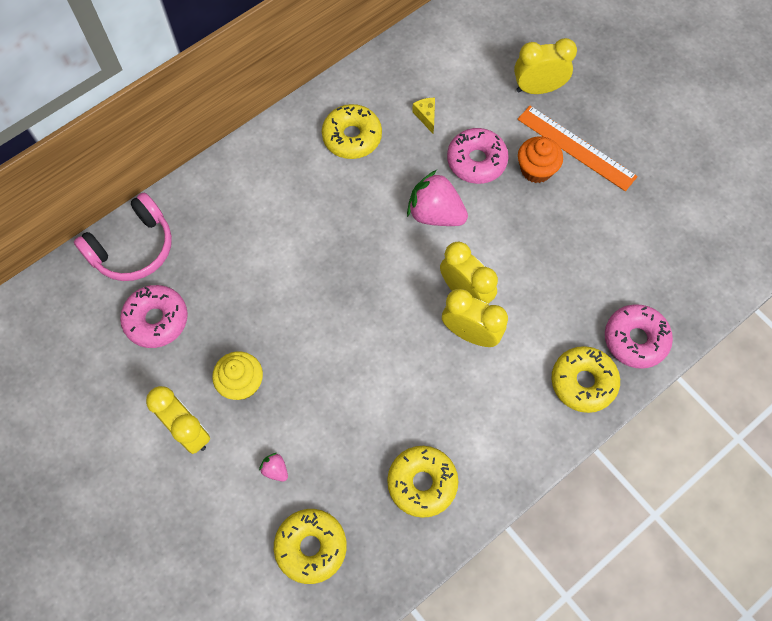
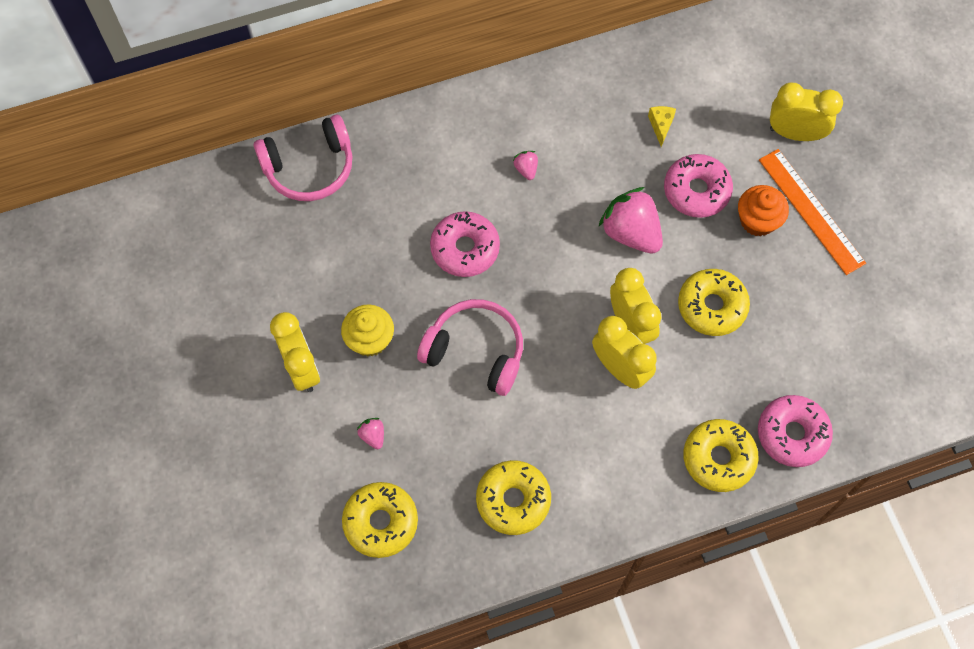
camera: 20 degrees right, 0 degrees up
(156, 320) = (308, 248): pink donut -> pink donut (465, 249)
(326, 188) = (526, 169): none -> pink strawberry
(340, 361) = (475, 351): none -> pink headphones
(352, 137) = (573, 123): yellow donut -> yellow donut (711, 306)

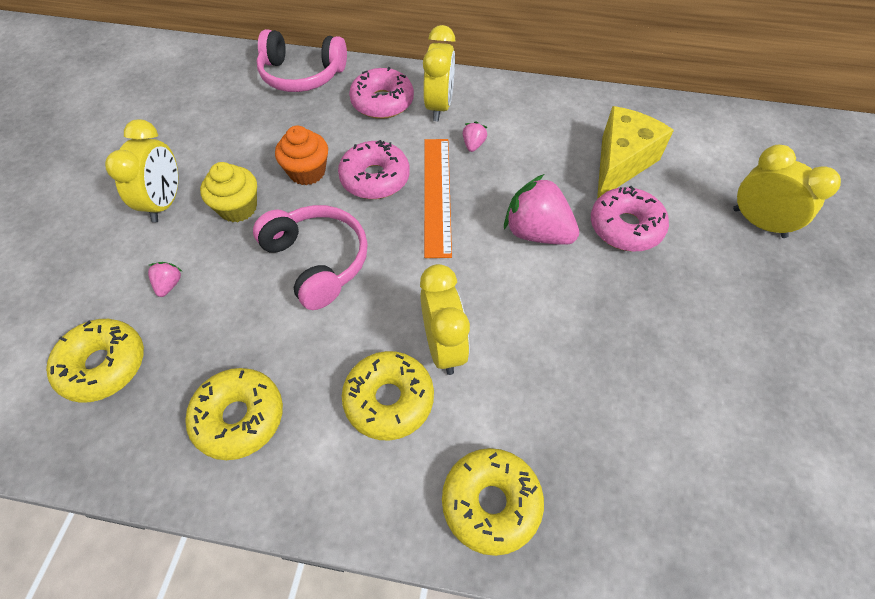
camera: 30 degrees right, 10 degrees down
(630, 325) = (482, 311): yellow clock -> yellow clock (439, 106)
(631, 232) = (536, 232): pink strawberry -> pink strawberry turned 45 degrees counterclockwise
(661, 126) = (621, 163): yellow cheese -> yellow cheese, size x2.31
(711, 306) = (580, 336): yellow donut -> yellow donut (389, 400)
(757, 220) = (677, 280): orange cupcake -> orange cupcake (307, 172)
(792, 434) = (599, 526): pink donut -> pink donut (382, 102)
(811, 211) = (744, 297): orange ruler -> orange ruler (437, 195)

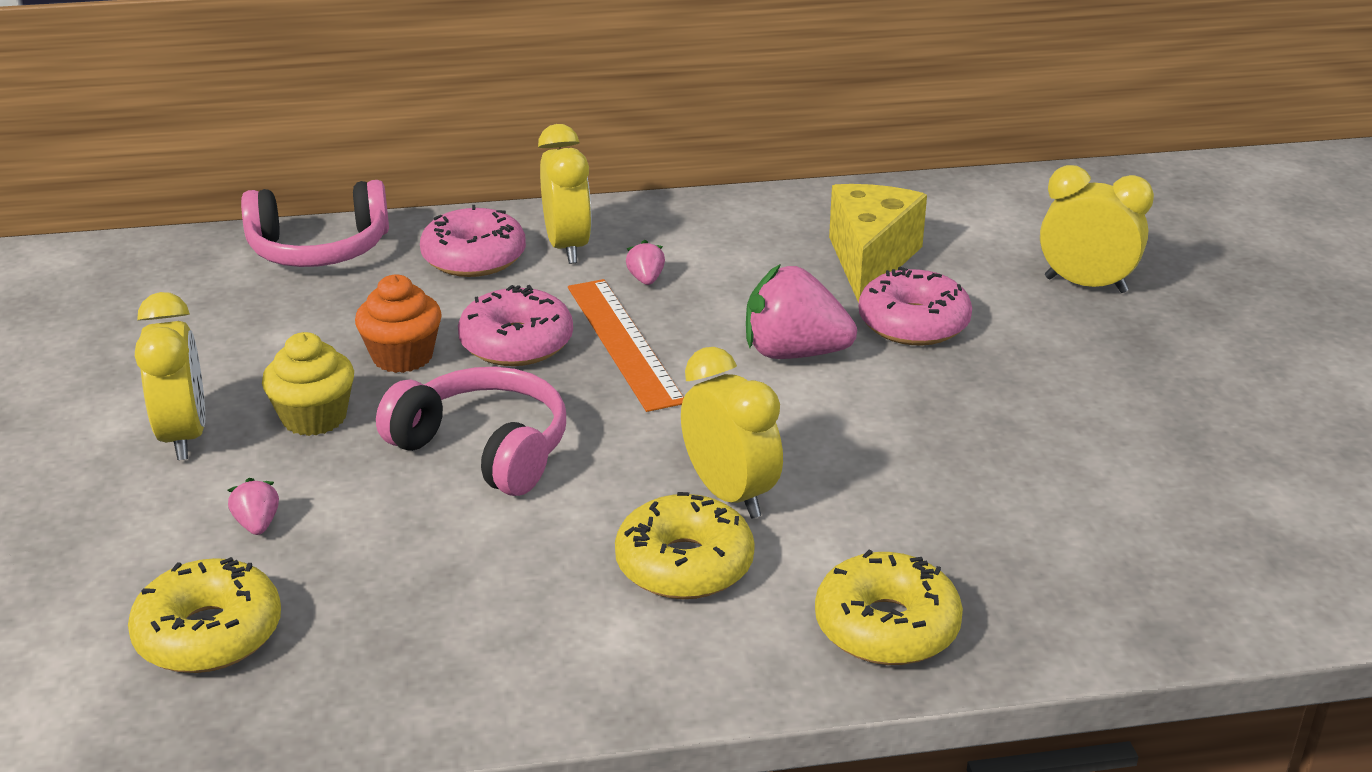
camera: 20 degrees left, 25 degrees down
(239, 417) = (471, 635): yellow donut -> none

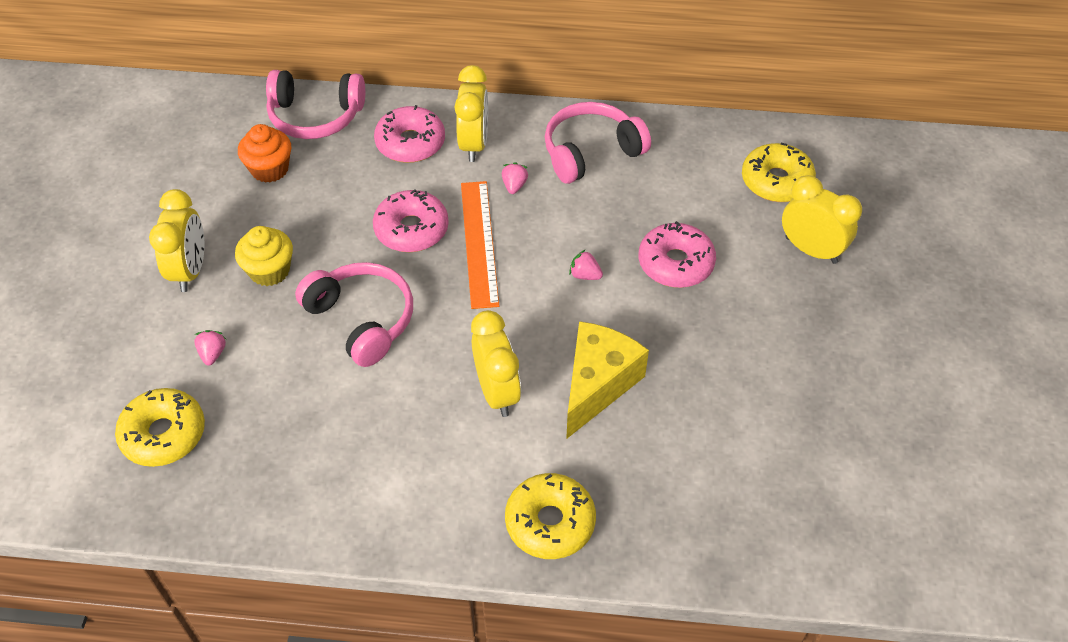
camera: 15 degrees right, 20 degrees up
(402, 356) = (338, 227): orange cupcake -> orange cupcake (270, 169)
(684, 564) = (448, 444): yellow donut -> yellow donut (776, 181)
(737, 233) = (591, 152): none -> pink headphones
(793, 353) = (585, 275): pink strawberry -> pink strawberry, size x0.45
(870, 260) = (672, 196): yellow cheese -> yellow cheese (598, 385)

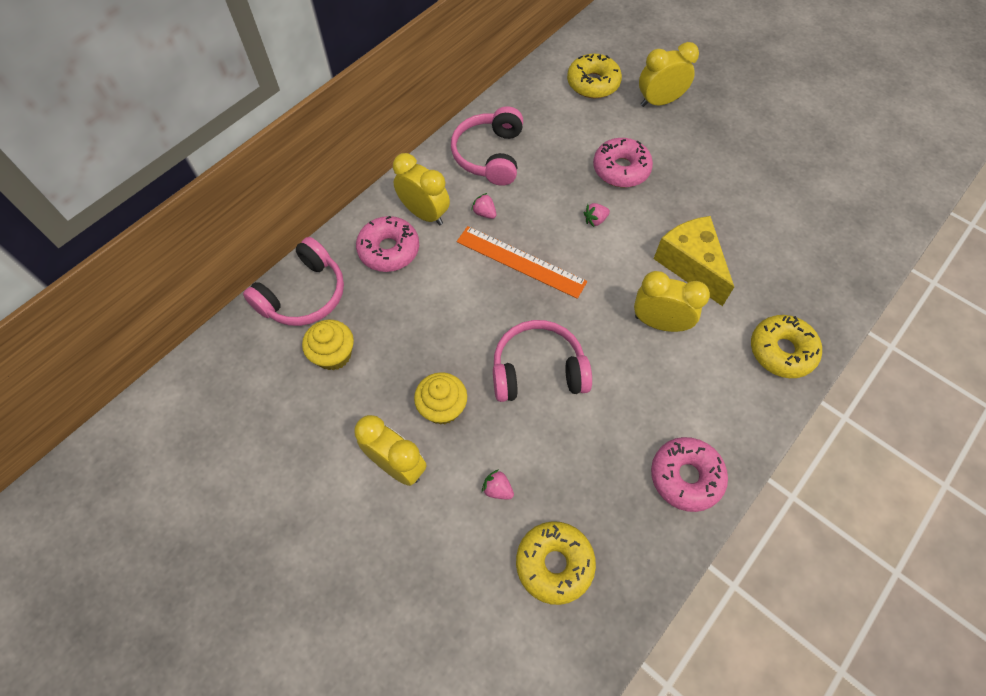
camera: 55 degrees left, 10 degrees up
(270, 169) = (334, 355): orange cupcake -> yellow cupcake
(411, 229) = (475, 294): pink donut -> pink donut (686, 477)

